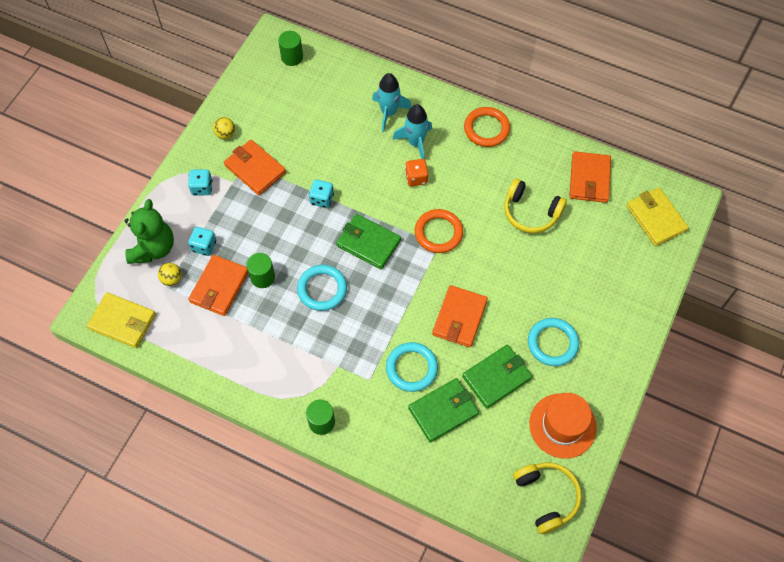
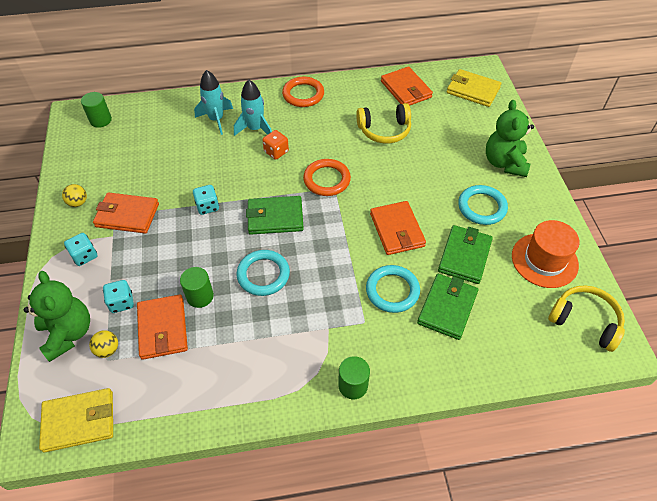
camera: 35 degrees left, 10 degrees down
(614, 314) = (504, 163): none -> green teddy bear

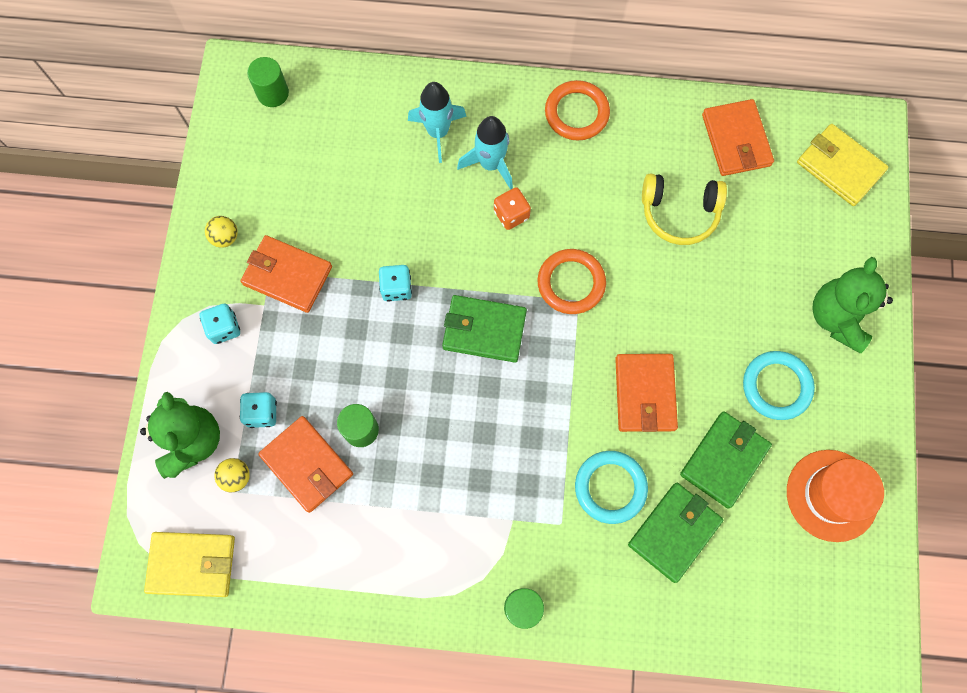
camera: 15 degrees right, 20 degrees up
(162, 328) = (307, 465): orange wallet -> orange wallet turned 45 degrees counterclockwise
(263, 275) = (448, 418): turquoise ring -> none
(585, 321) = (849, 601): yellow headphones -> none

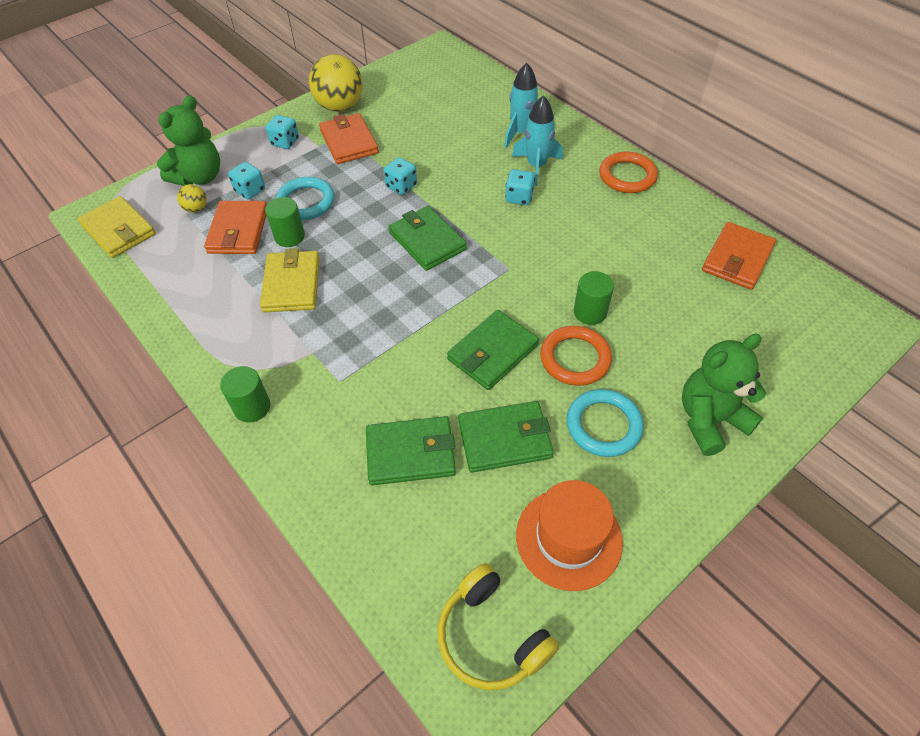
camera: 45 degrees right, 20 degrees down
(225, 237) = (340, 107): yellow ball -> yellow ball, size x2.15
(273, 93) = (447, 66): green cylinder -> green cylinder (590, 312)
(511, 214) = (519, 197): orange dice -> turquoise dice
(571, 283) = (515, 256): orange ring -> orange ring (575, 358)
(610, 487) = (399, 387): turquoise ring -> turquoise ring (306, 202)
(644, 394) = (492, 352): orange wallet -> green wallet
(679, 213) = (643, 270): yellow headphones -> yellow headphones (491, 636)
(840, 167) = (815, 328): yellow wallet -> yellow wallet (292, 284)

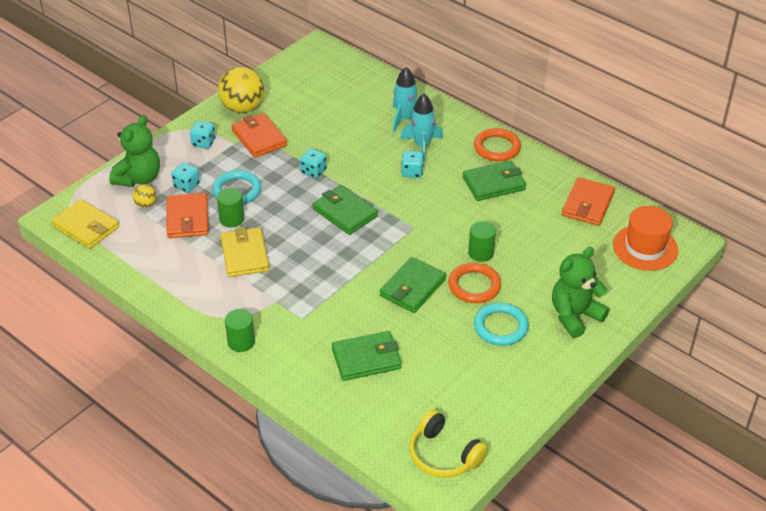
camera: 10 degrees left, 10 degrees down
(504, 439) = (432, 343): green wallet -> green wallet (493, 183)
(568, 538) = (486, 396): orange hat -> orange hat (645, 248)

